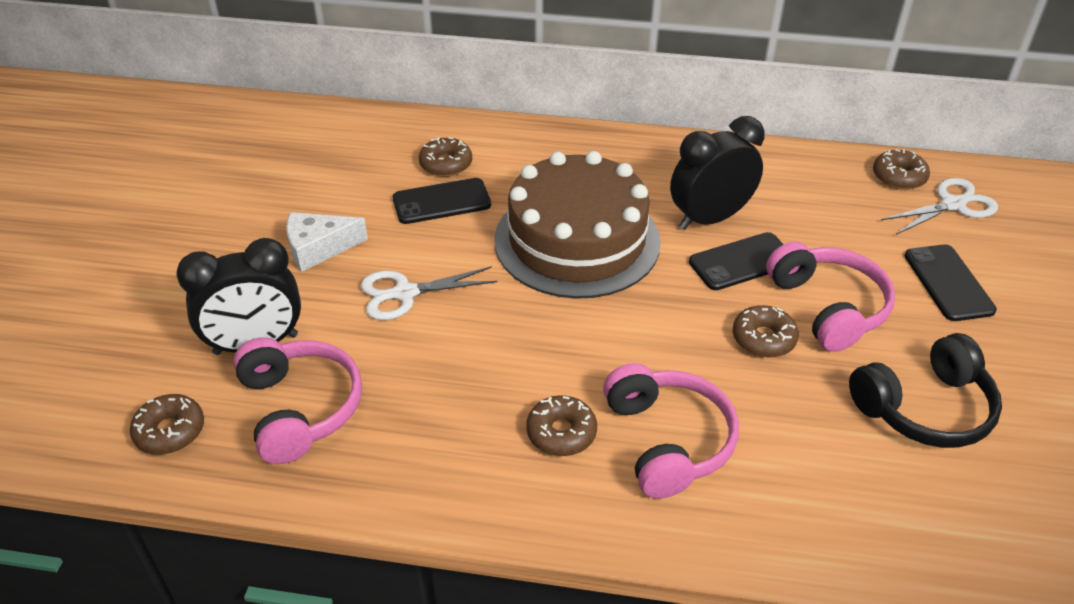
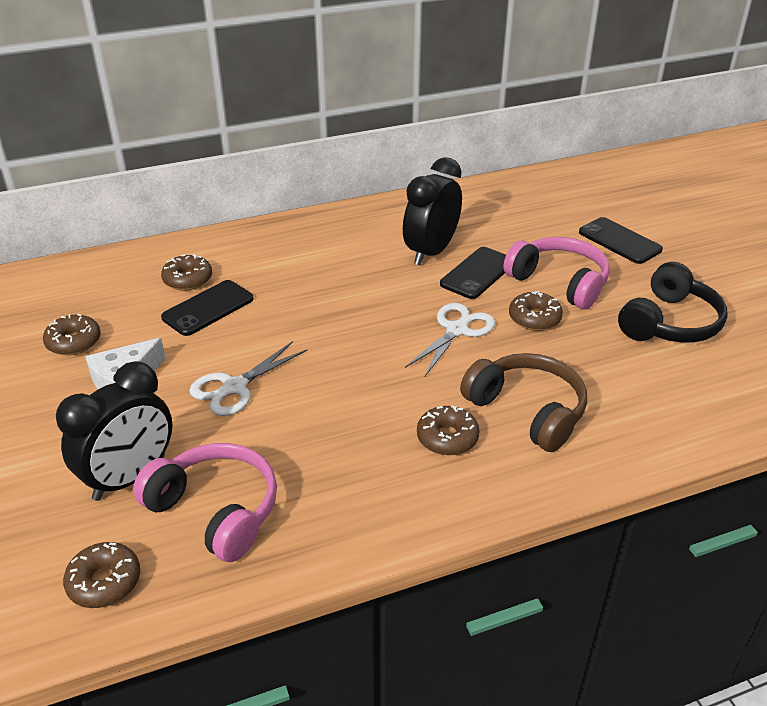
camera: 30 degrees left, 5 degrees down
(577, 240) = (344, 299): brown cake -> none
(668, 441) = (527, 411): pink headphones -> brown headphones
(899, 177) = (534, 185): brown donut -> brown donut (74, 342)
(952, 205) = (582, 192): white scissors -> white scissors (457, 330)

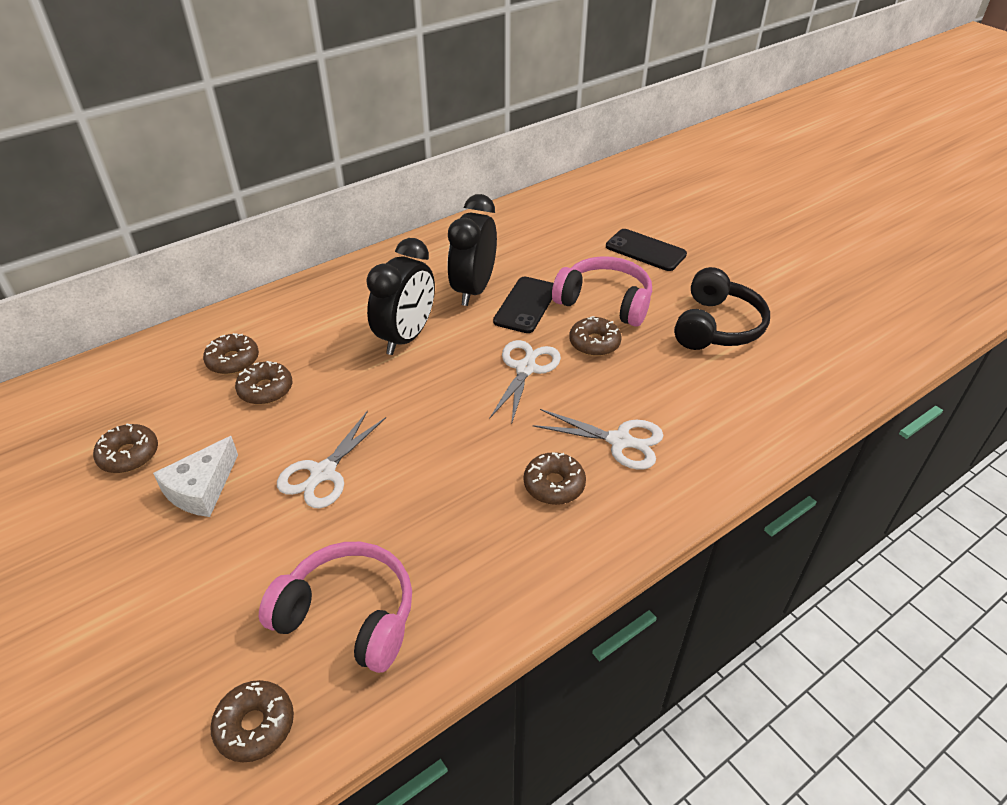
camera: 15 degrees left, 5 degrees up
(130, 478) = (244, 599): black clock -> black clock (406, 337)
(208, 308) = (265, 389): black phone -> brown donut
(527, 411) = (619, 441): brown headphones -> white scissors

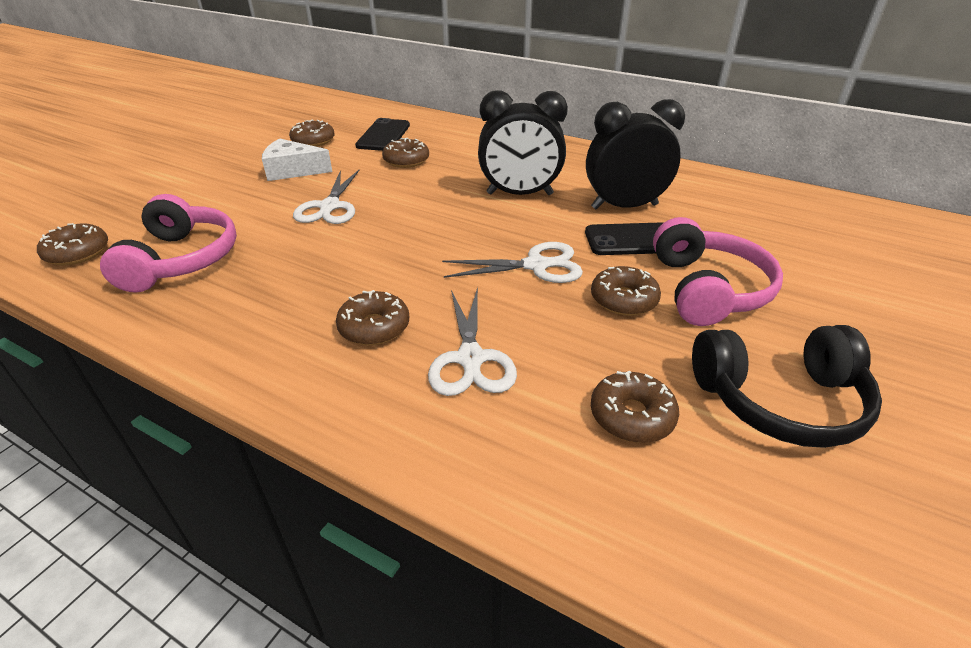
camera: 65 degrees right, 5 degrees down
(233, 361) = (428, 141): brown donut -> brown donut (631, 416)
(323, 473) = (330, 207): white scissors -> white scissors turned 90 degrees counterclockwise
(645, 250) = (855, 296): black phone -> black phone (383, 135)

